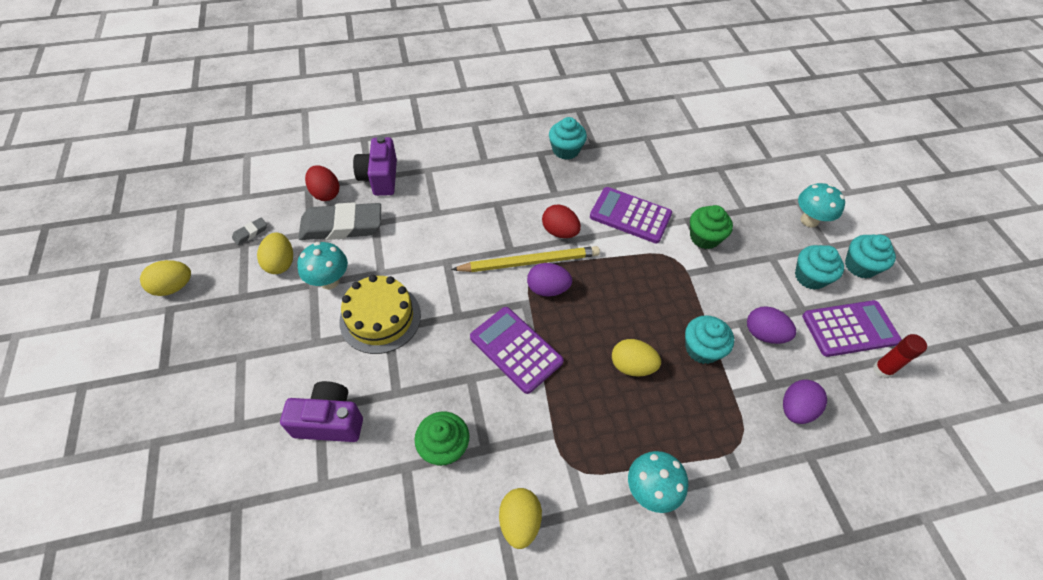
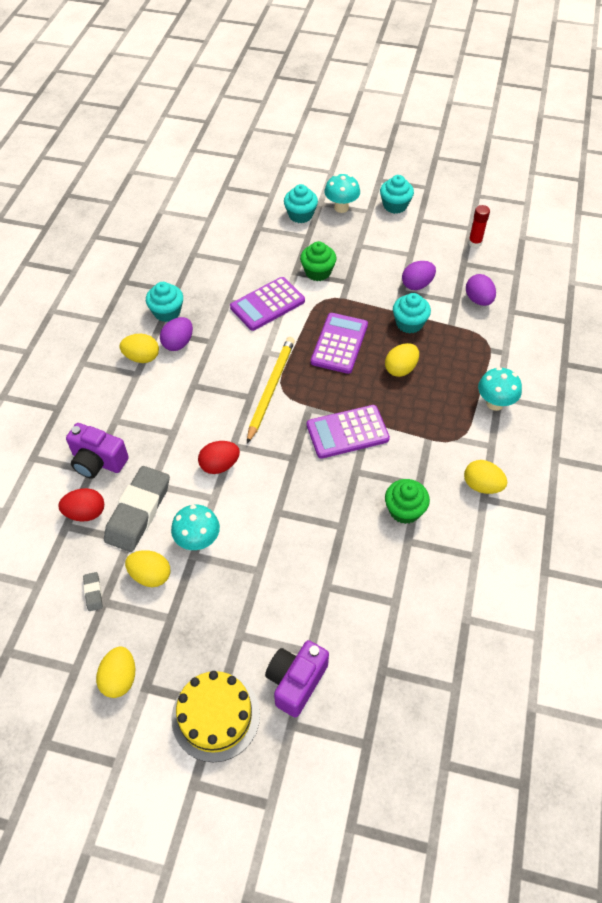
camera: 60 degrees left, 0 degrees up
(330, 421) = (342, 581): purple camera -> purple camera (296, 681)
(380, 318) = (262, 514): yellow cake -> yellow cake (215, 716)
(504, 156) = (142, 357): none -> yellow egg
(547, 289) = (304, 388): purple egg -> purple egg (178, 343)
(559, 232) = (253, 356): red egg -> red egg (219, 465)
(810, 277) = (387, 235): turquoise cupcake -> turquoise cupcake (300, 215)
(849, 329) = (438, 240): purple calculator -> purple calculator (339, 343)

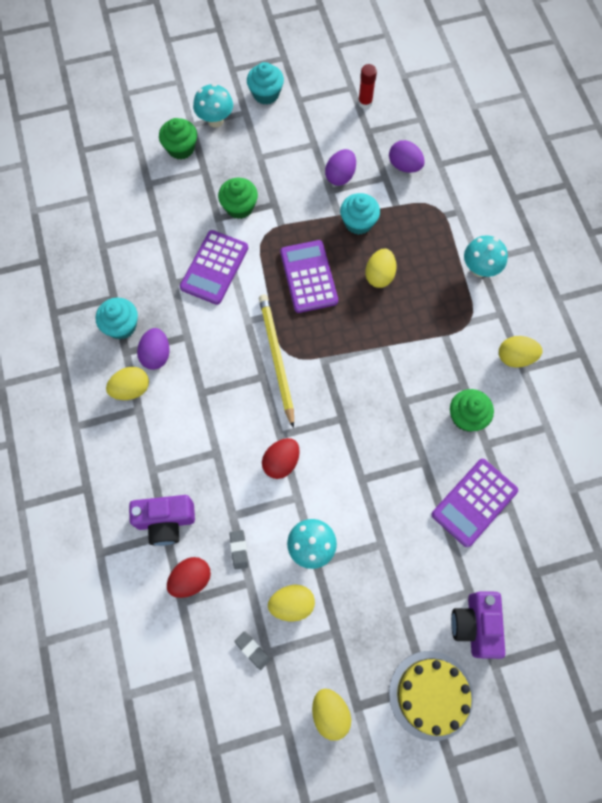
camera: 30 degrees left, 15 degrees up
(138, 512) = (239, 550): grey eraser -> grey eraser, size x0.41
(300, 215) = (181, 148): turquoise cupcake -> green cupcake
(347, 432) = (372, 366): purple calculator -> purple calculator (474, 502)

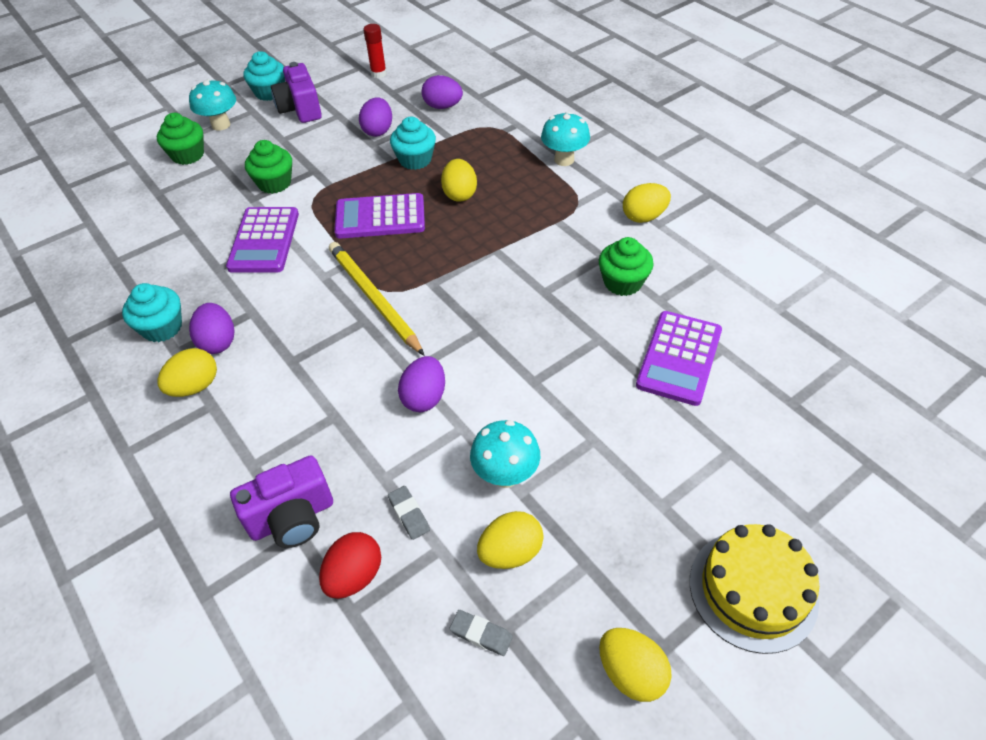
camera: 20 degrees left, 20 degrees down
(281, 462) = (424, 397): red egg -> purple egg
(309, 277) = (380, 217): purple calculator -> purple calculator turned 60 degrees counterclockwise
(475, 625) = (758, 484): purple camera -> purple camera (300, 109)

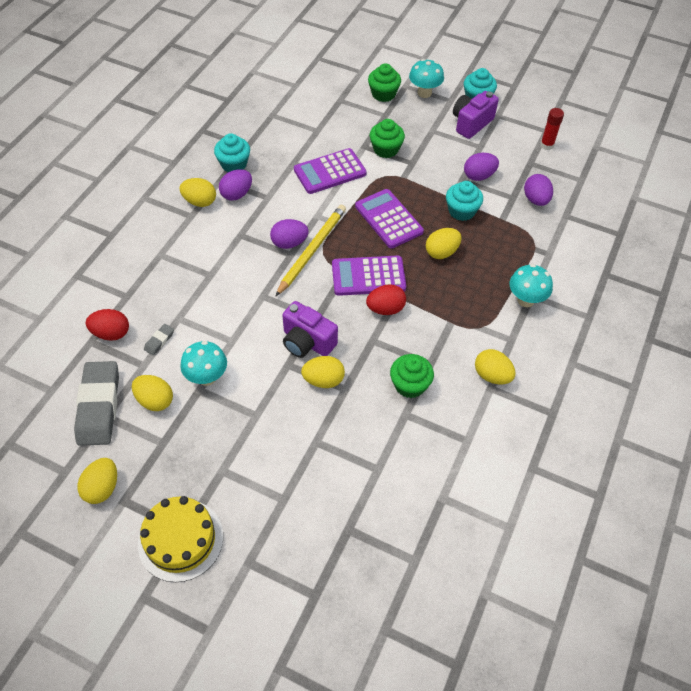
camera: 60 degrees right, 5 degrees up
(292, 518) = (135, 289): purple camera -> purple camera (307, 342)
(424, 397) = (245, 312): purple egg -> purple egg (289, 243)
(481, 634) = (99, 406): grey eraser -> grey eraser, size x2.42
(507, 265) = (385, 309): none -> red egg
(576, 354) = (323, 380): none -> yellow egg
(679, 358) = (353, 444): purple calculator -> purple calculator (368, 276)

